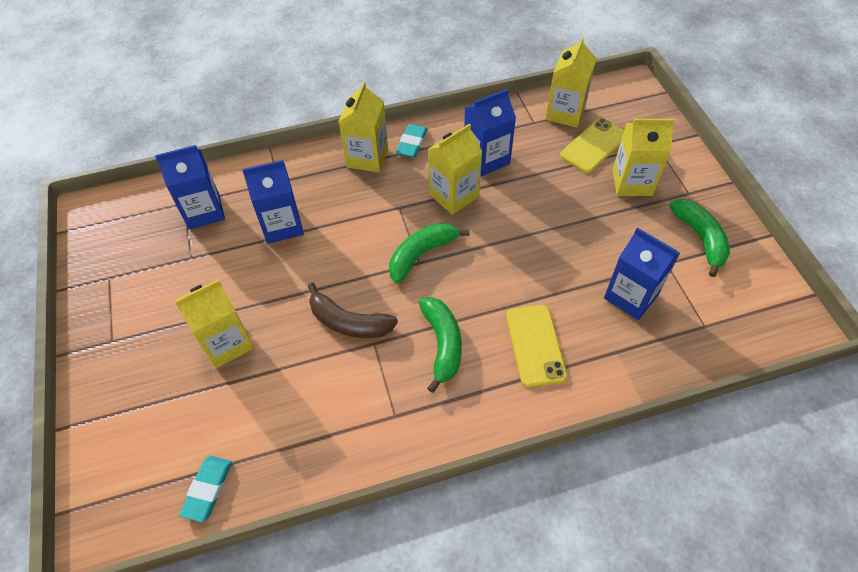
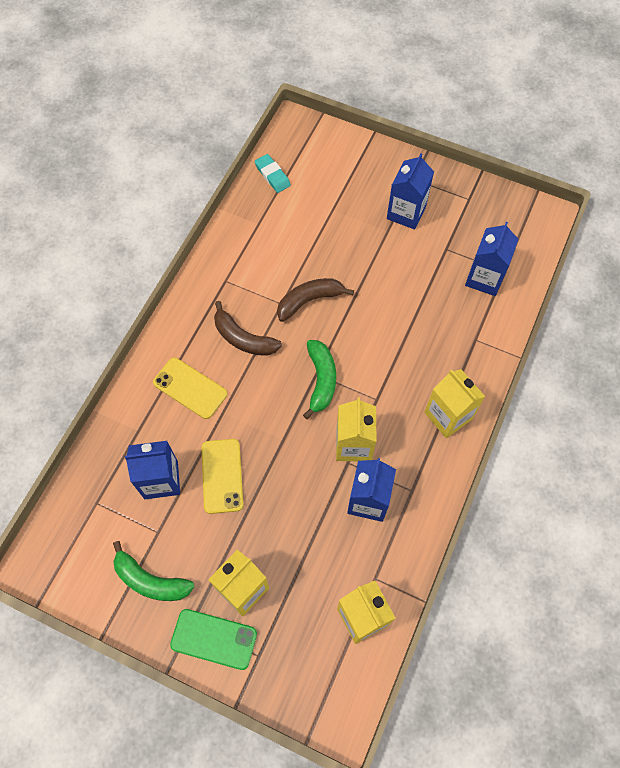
camera: 130 degrees right, 10 degrees up
(227, 343) = (357, 231): yellow carton -> none
(282, 225) = (427, 315): blue carton -> blue carton (406, 212)
(412, 143) = (435, 460): turquoise eraser -> none
(442, 344) = (243, 338): green banana -> brown banana
(594, 146) = (305, 600): yellow phone -> yellow phone (222, 476)
(680, 173) = (214, 639): none -> green phone

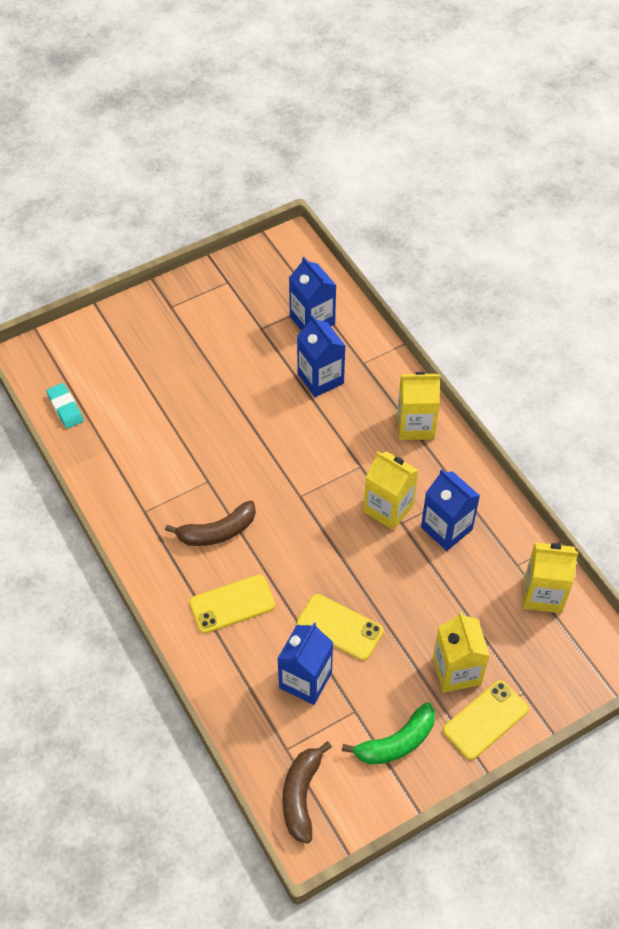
camera: 55 degrees left, 10 degrees down
(214, 639) = (485, 720): green phone -> yellow phone
(272, 175) = (65, 408): turquoise eraser -> turquoise eraser turned 60 degrees clockwise
(309, 300) = (223, 458): brown banana -> brown banana (301, 795)
(321, 380) = (309, 496): green banana -> none
(406, 212) = (200, 333): blue carton -> blue carton (320, 378)

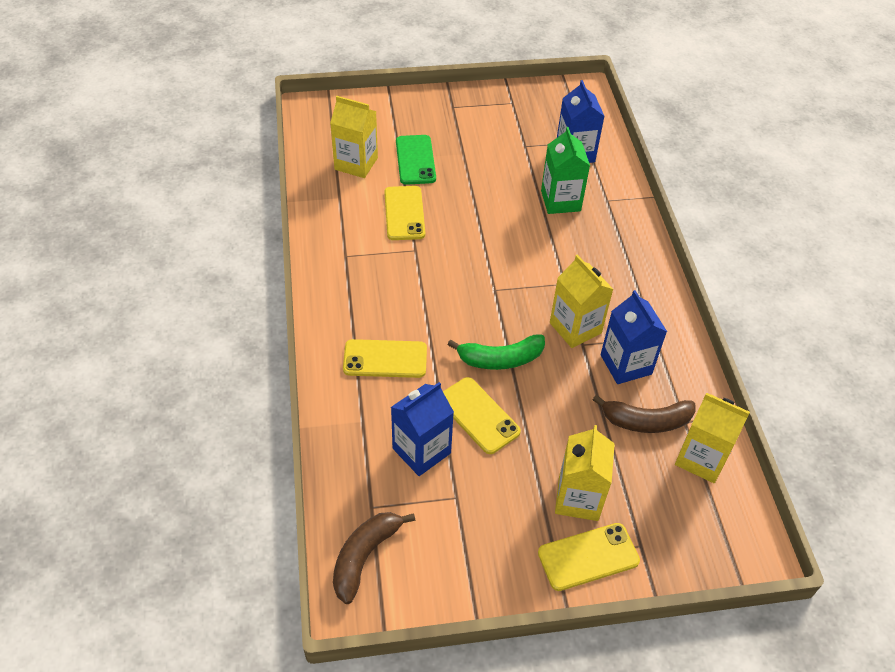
camera: 20 degrees right, 5 degrees down
(65, 408) = (321, 155): turquoise eraser -> none
(162, 381) = (415, 160): none -> green phone
(179, 445) = (404, 213): none -> yellow phone
(217, 532) = (403, 294): brown banana -> brown banana (646, 421)
(320, 378) = (560, 201): blue carton -> green carton
(396, 742) = (485, 543): green banana -> green banana (500, 359)
(415, 425) = (634, 266): yellow carton -> yellow carton (356, 163)

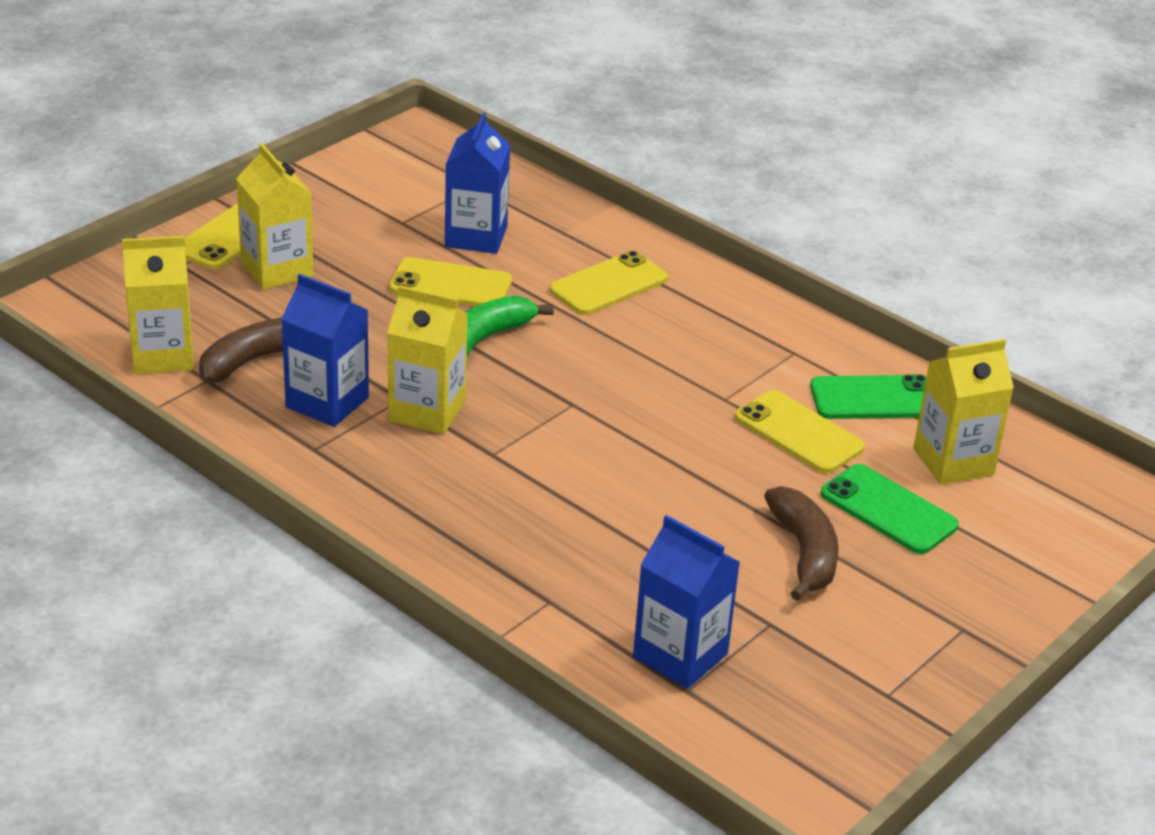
camera: 140 degrees right, 15 degrees down
(344, 210) = (874, 399): none -> green phone
(364, 556) = (440, 158): brown banana -> brown banana (804, 552)
(560, 201) = (616, 562): green carton -> none

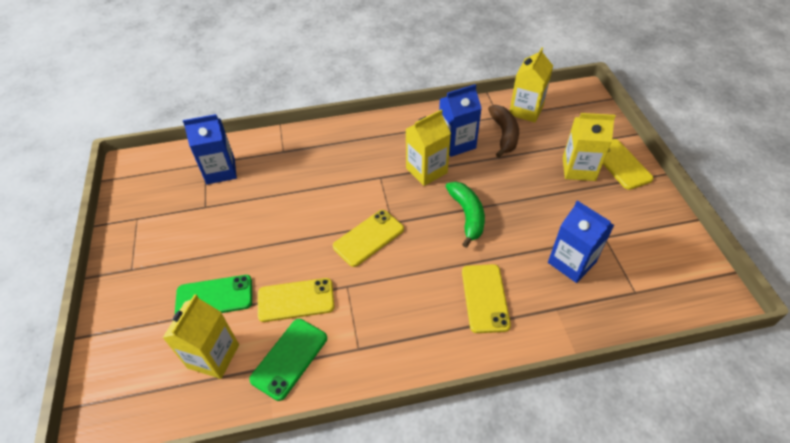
camera: 130 degrees right, 15 degrees up
(450, 285) = (526, 227): yellow phone -> yellow phone (368, 238)
(804, 552) = (225, 244): brown banana -> none

